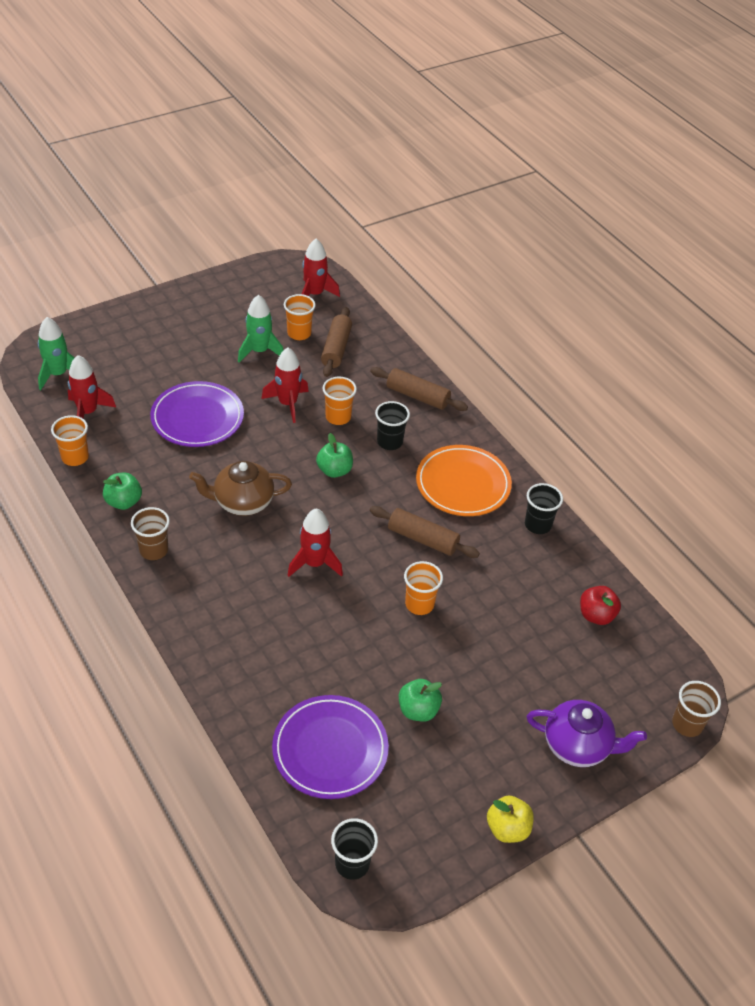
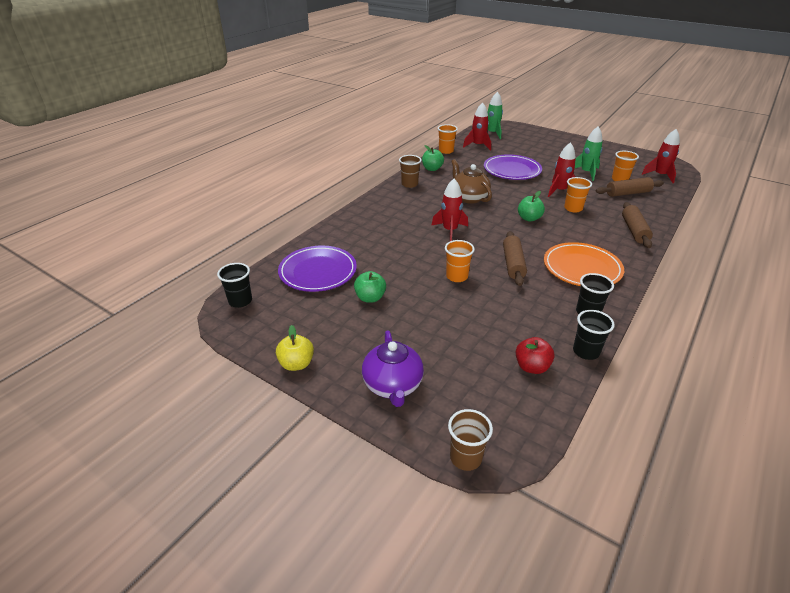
camera: 70 degrees right, 10 degrees down
(389, 442) = (579, 231): black cup -> black cup (586, 351)

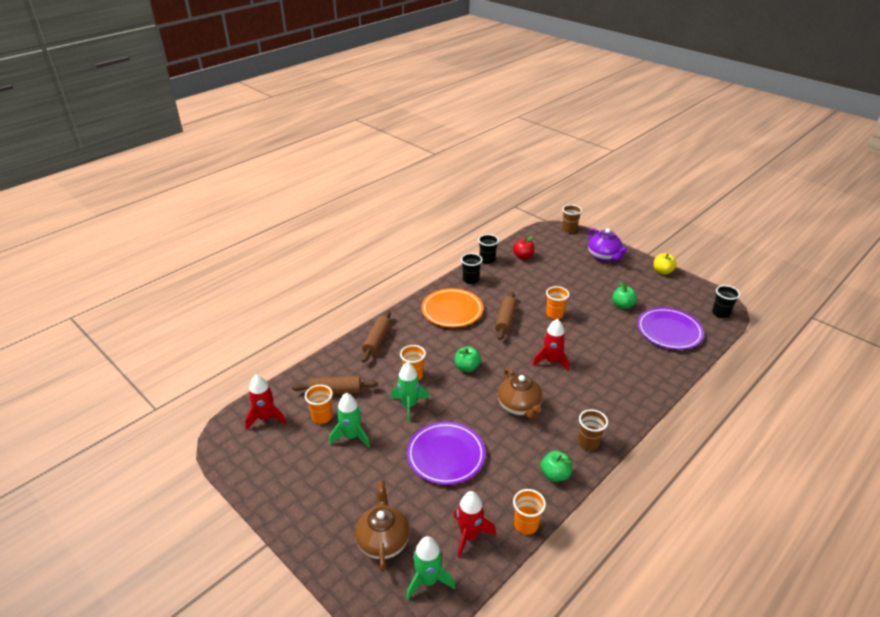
camera: 170 degrees left, 0 degrees up
(393, 386) = (604, 256): purple teapot -> purple teapot turned 150 degrees clockwise
(525, 141) = (383, 541): none -> brown teapot
(559, 191) = (409, 405): red rocket -> green rocket

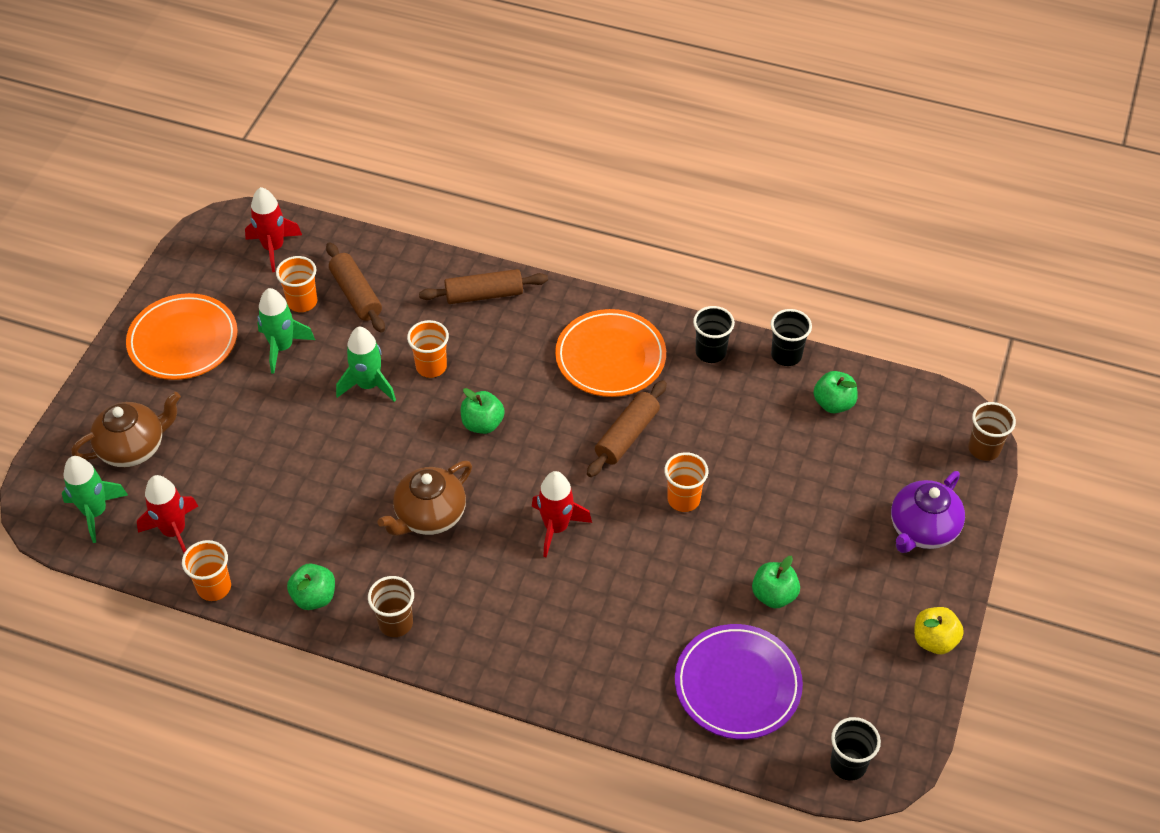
camera: 65 degrees right, 15 degrees up
(307, 486) = (183, 341): none -> orange plate
(446, 455) = (294, 460): purple plate -> none
(505, 320) = (627, 435): brown rolling pin -> brown rolling pin turned 45 degrees counterclockwise
(523, 256) = (833, 403): red apple -> green apple

